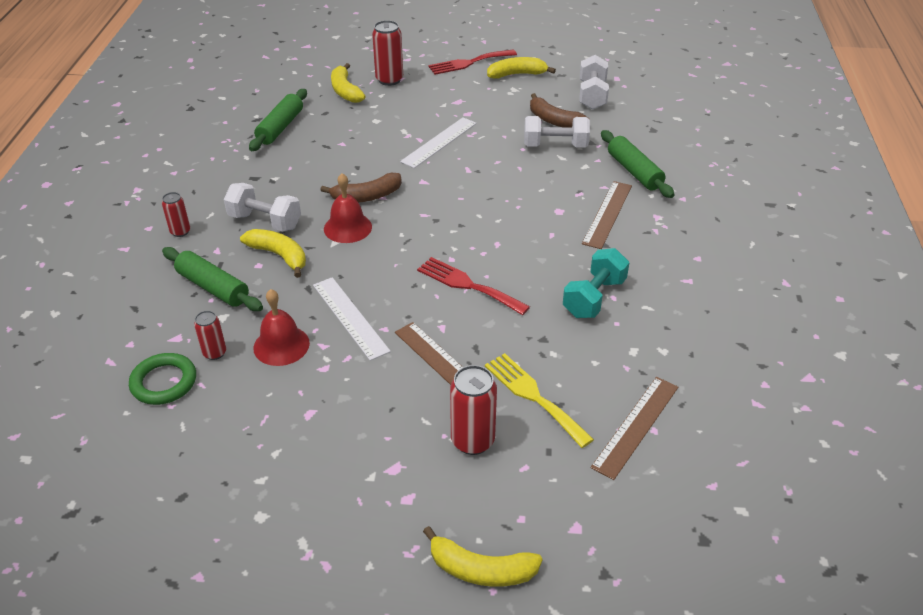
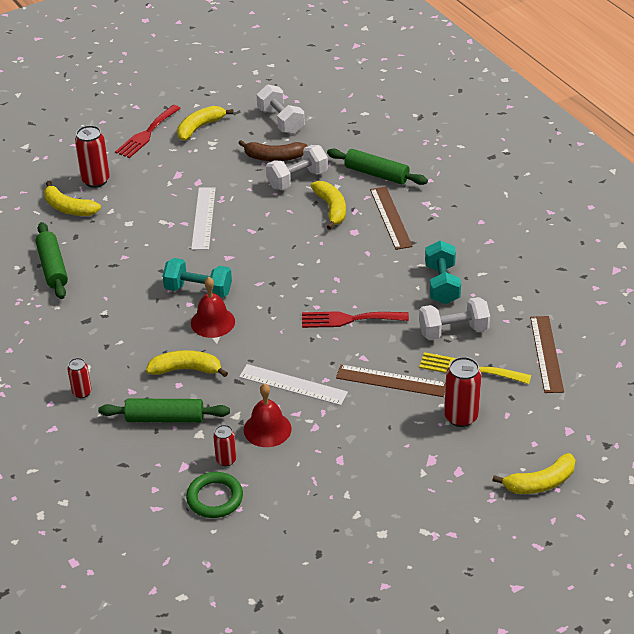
camera: 35 degrees left, 0 degrees up
(265, 221) = (141, 350): white dumbbell -> white dumbbell (453, 331)
(367, 196) = (198, 291): brown banana -> turquoise dumbbell
(559, 182) = (331, 209): none -> yellow banana

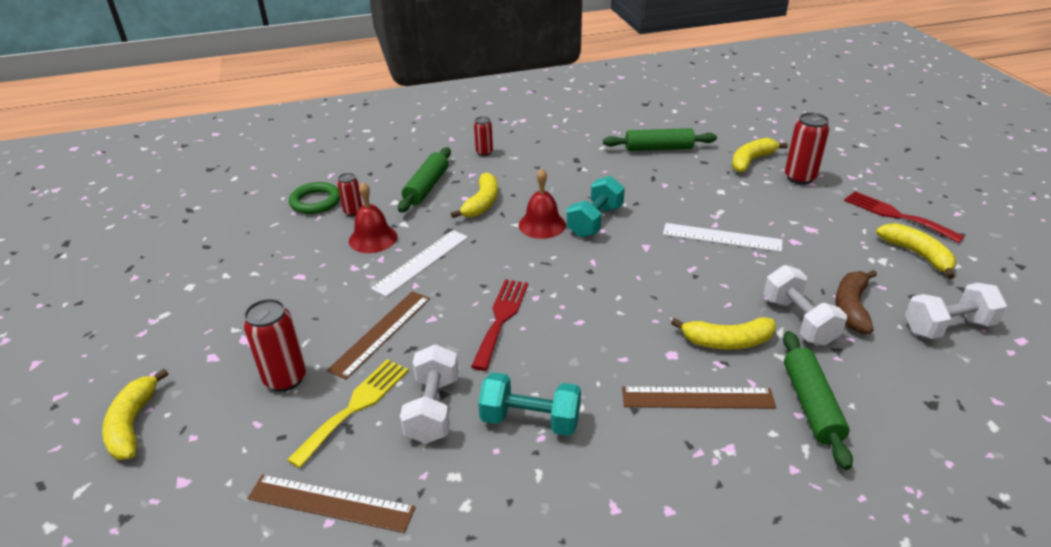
camera: 105 degrees right, 5 degrees down
(376, 174) = (811, 405): green rolling pin -> green rolling pin turned 45 degrees counterclockwise

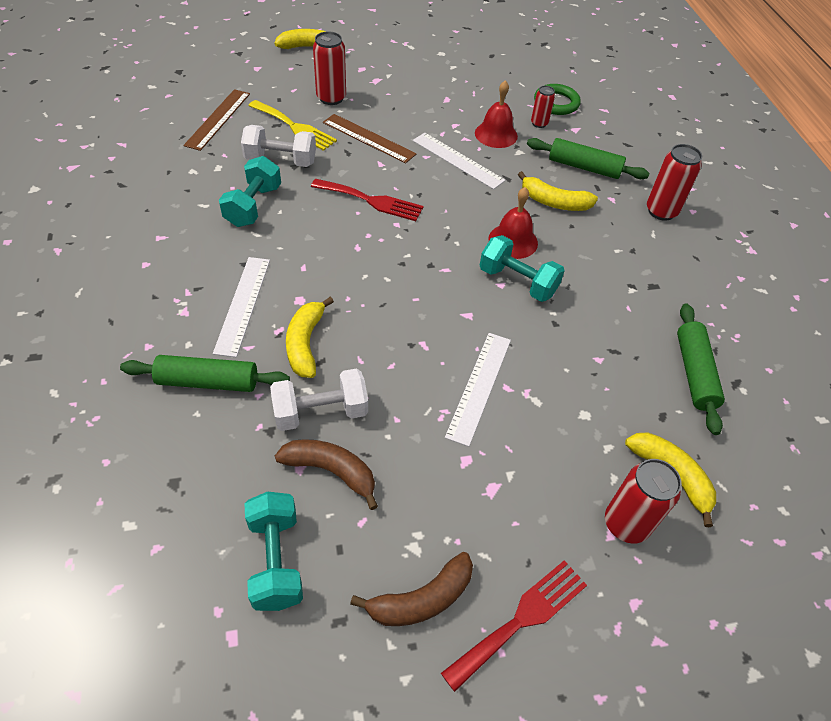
camera: 90 degrees right, 15 degrees up
(484, 152) = (661, 211): red can -> red can, size x1.68
(697, 398) = (243, 305): brown ruler -> white ruler
(917, 254) = (421, 599): yellow banana -> brown banana
(947, 327) = (276, 560): white dumbbell -> turquoise dumbbell

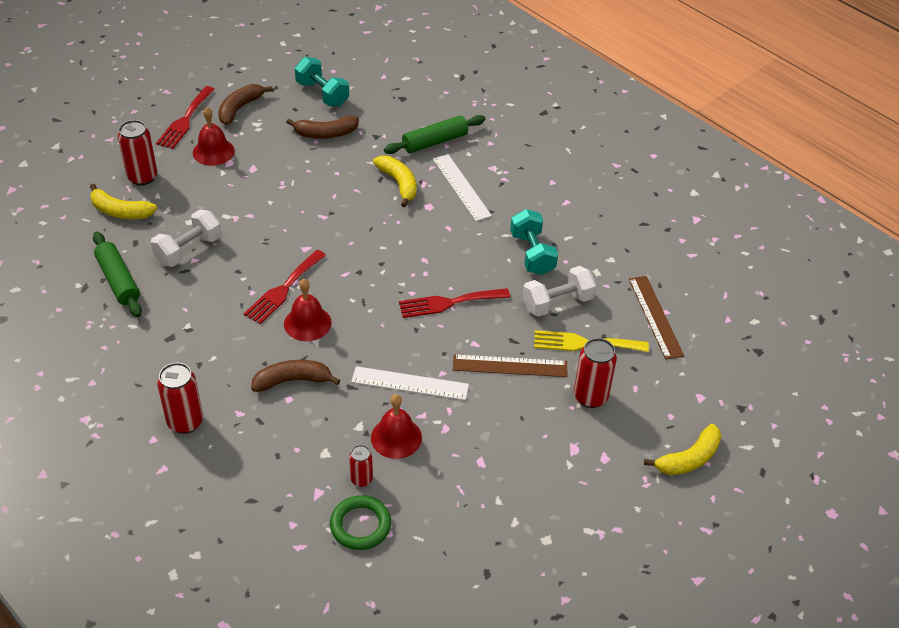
camera: 150 degrees right, 5 degrees down
(321, 412) = (355, 155): white dumbbell -> white dumbbell (188, 250)
(479, 386) = (268, 208): white ruler -> none
(505, 521) = (213, 151): none -> red bell
(517, 282) = (283, 289): turquoise dumbbell -> red fork
(554, 202) = (293, 380): yellow banana -> brown banana
(584, 167) = (283, 440): green rolling pin -> none

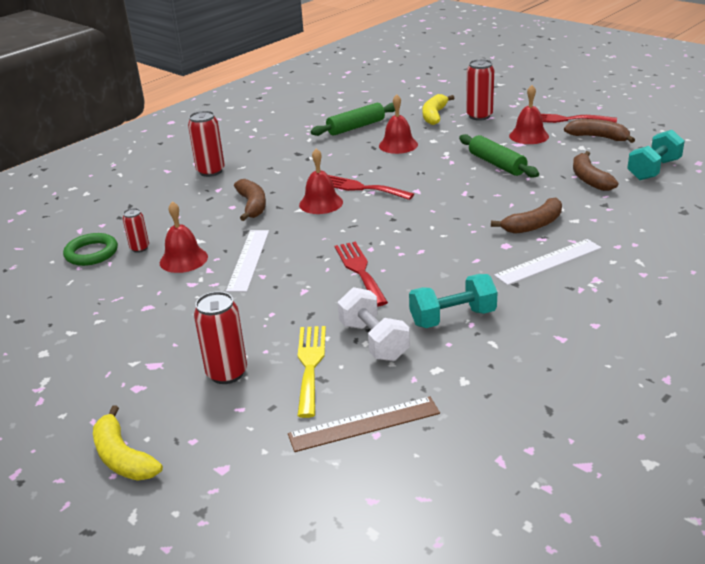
camera: 90 degrees right, 15 degrees down
(188, 250) = (398, 145): white dumbbell -> red bell
(399, 183) = (533, 225): yellow banana -> brown banana
(435, 142) = (619, 238): green rolling pin -> green rolling pin (497, 164)
(510, 366) = (272, 315): brown ruler -> none

